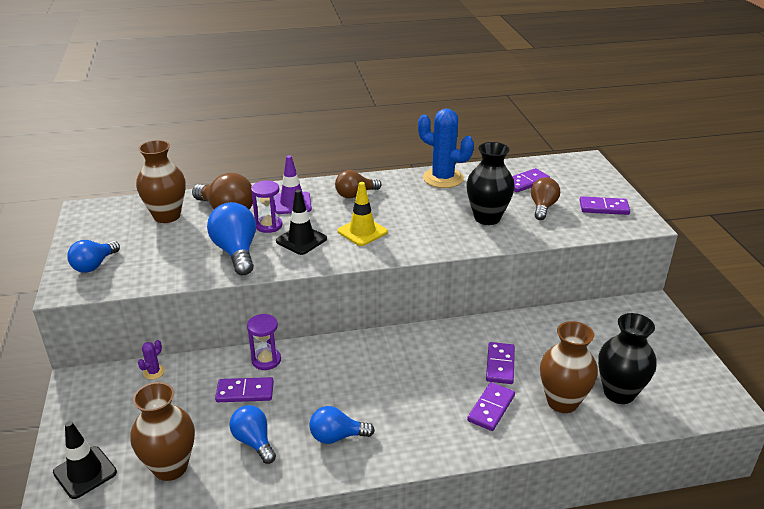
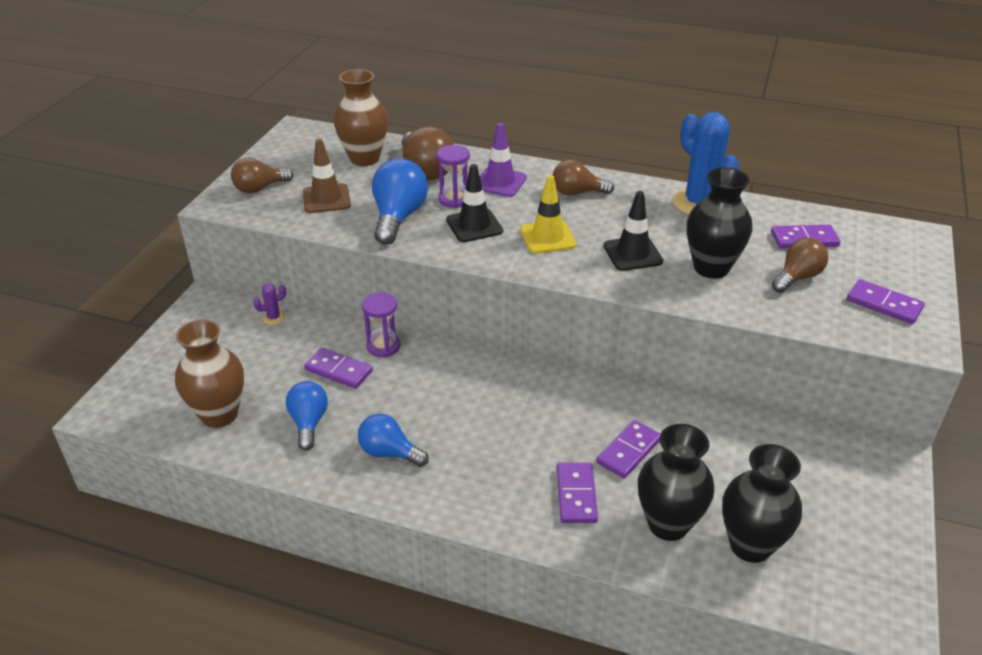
camera: 30 degrees right, 5 degrees up
(85, 472) = (149, 388): black traffic cone -> black traffic cone (632, 254)
(94, 265) = (259, 188): blue light bulb -> brown light bulb
(162, 256) = (326, 199): none -> brown traffic cone
(491, 408) = (576, 495): purple domino -> purple domino turned 60 degrees counterclockwise
(562, 402) = (668, 524): brown vase -> black vase

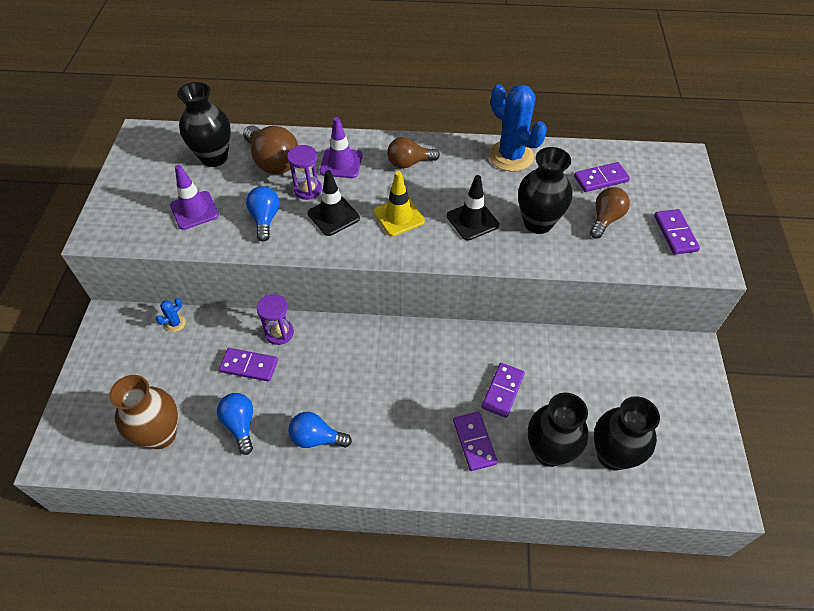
camera: 15 degrees left, 15 degrees up
(259, 188) = (129, 210): brown light bulb -> none
(273, 317) = (175, 323): purple cactus -> blue cactus
(326, 199) = (194, 210): brown traffic cone -> purple traffic cone
(364, 158) = (214, 157): brown vase -> black vase
(398, 217) = (265, 219): blue light bulb -> blue light bulb, size x0.66
(884, 304) = (675, 233): purple domino -> purple domino turned 60 degrees clockwise

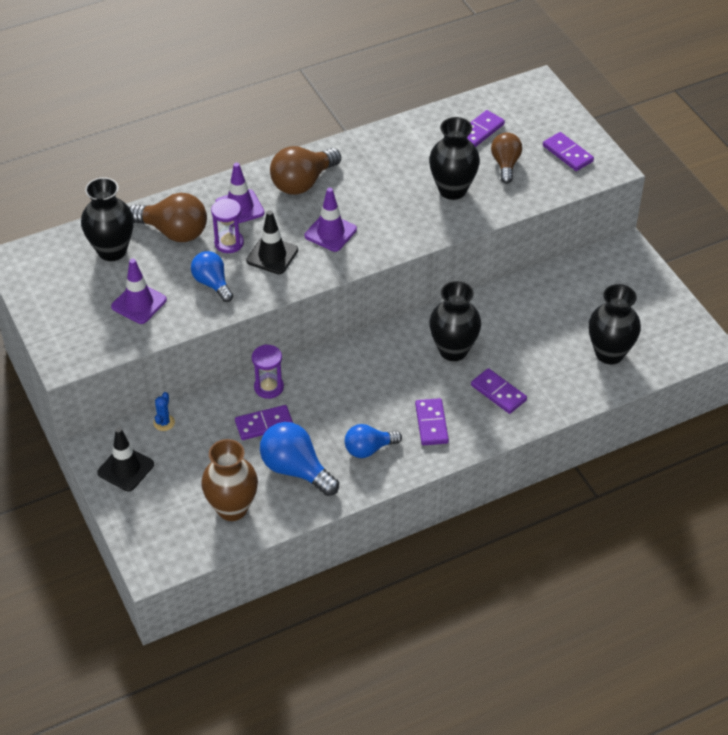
camera: 30 degrees left, 5 degrees down
(240, 425) = (296, 469): blue light bulb -> blue light bulb, size x1.52
(399, 216) = (330, 232): yellow traffic cone -> purple traffic cone
(409, 163) = (303, 182): brown light bulb -> brown light bulb, size x1.52
(472, 220) = (396, 210): black traffic cone -> black traffic cone (125, 468)
(502, 391) = (495, 346): purple domino -> purple domino (431, 423)
(511, 156) = (389, 141): blue cactus -> none
(549, 451) = (560, 373): black vase -> black vase (453, 350)

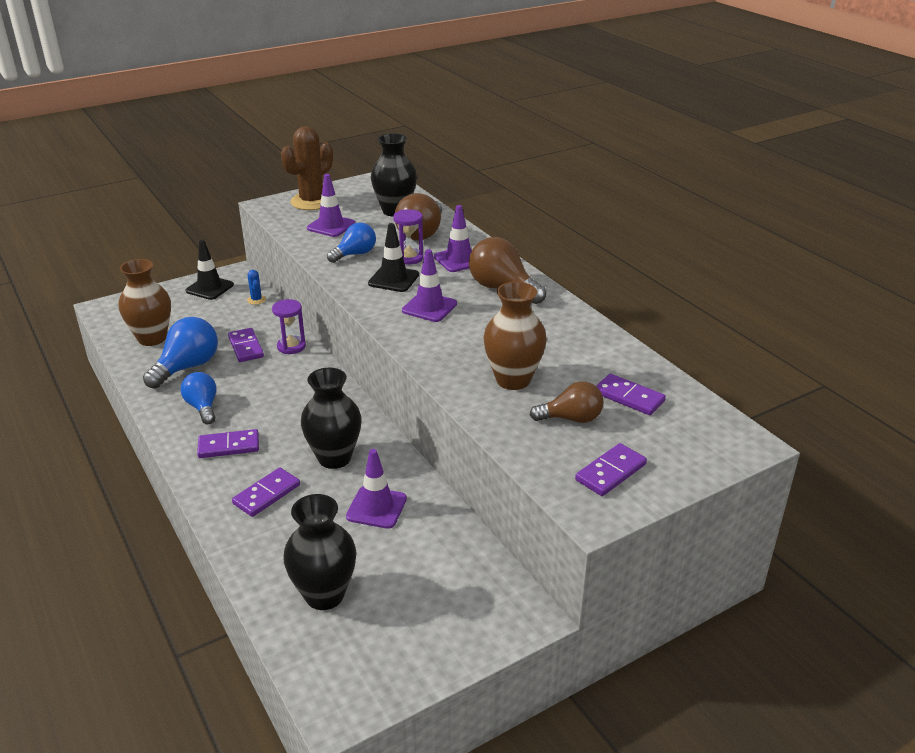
camera: 85 degrees right, 15 degrees down
(67, 321) = (312, 202): none -> brown cactus
(164, 422) = (256, 300): blue cactus -> blue cactus turned 60 degrees clockwise
(452, 190) = (513, 380): black vase -> brown vase
(517, 324) = (376, 507): none -> purple traffic cone

